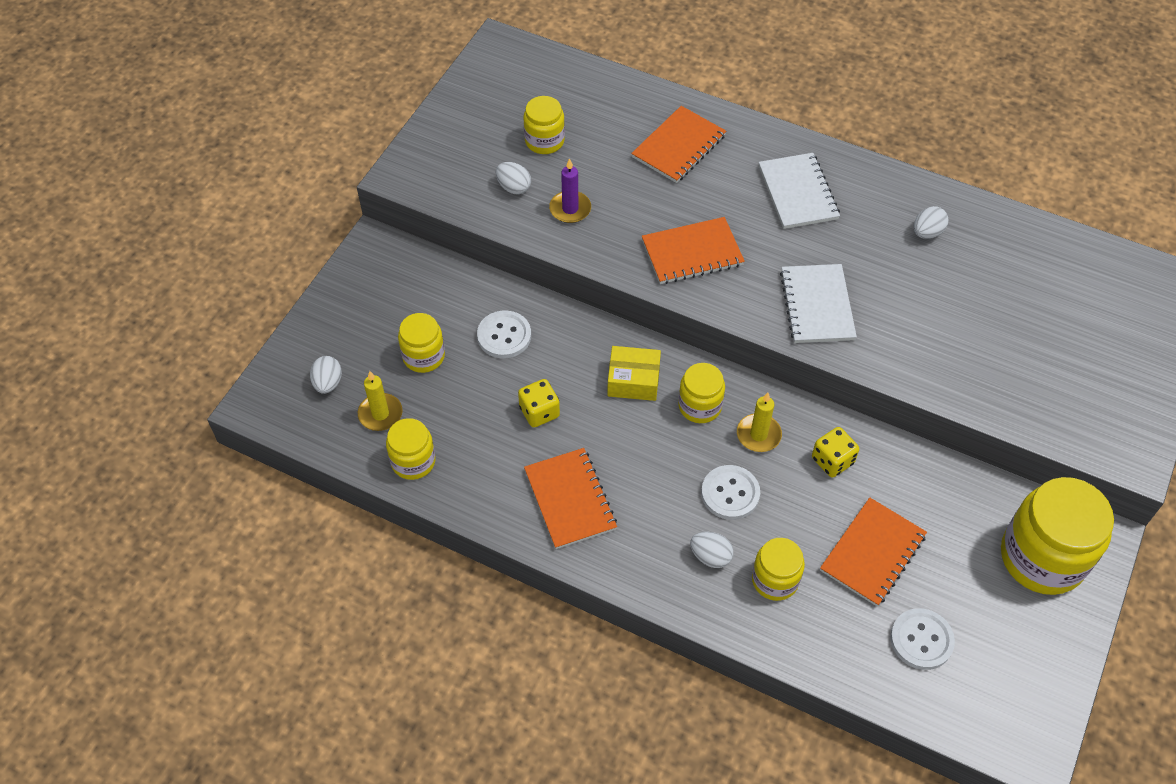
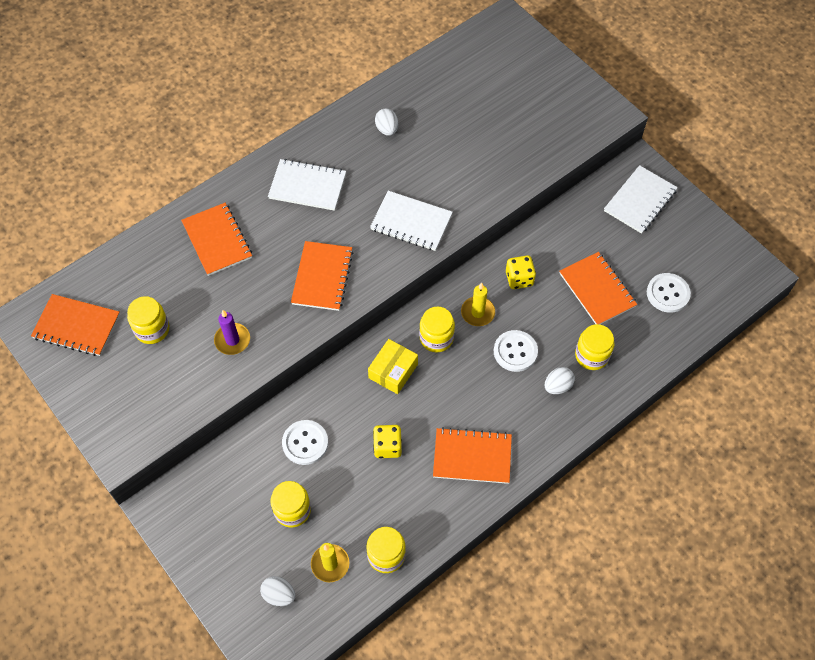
camera: 65 degrees left, 5 degrees up
(513, 187) = (186, 371): white egg -> none
(514, 84) = (77, 326): none -> orange notebook
(1042, 557) = (640, 201): yellow jar -> white notebook

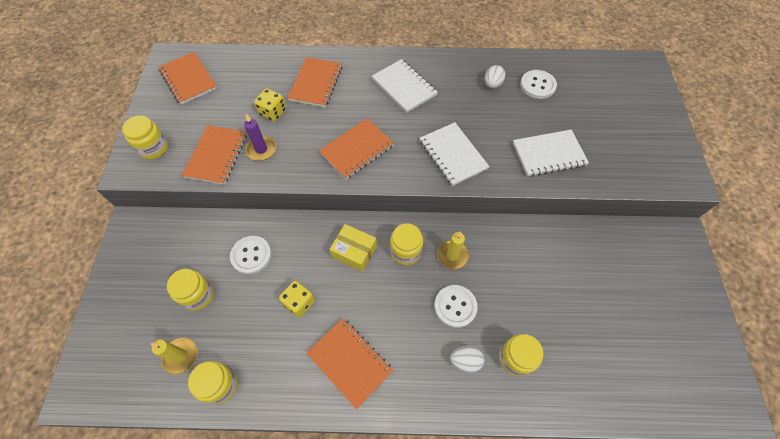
camera: 40 degrees right, 0 degrees up
(152, 329) = (224, 109): yellow jar -> yellow jar (154, 148)
(279, 595) = (130, 348): white egg -> none
(393, 371) = (354, 251): yellow box -> yellow box turned 45 degrees clockwise
(519, 279) = (506, 254): yellow dice -> yellow dice (273, 112)
(597, 290) = (564, 308): orange notebook -> orange notebook (216, 155)
(640, 201) = (660, 264): white notebook -> white notebook (548, 154)
(668, 293) = (627, 358): white button -> white button (537, 85)

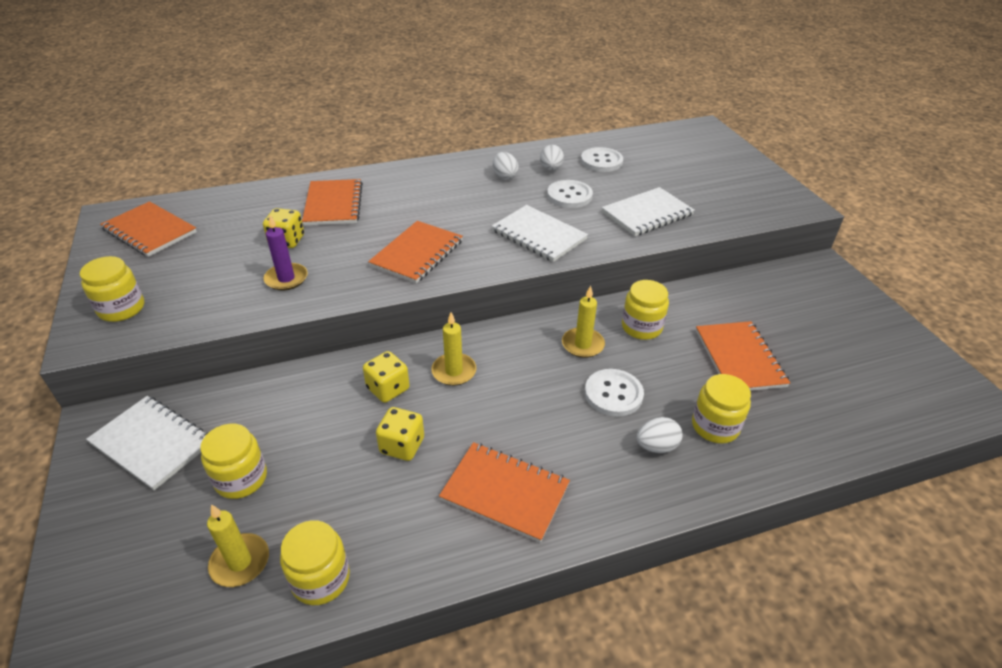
camera: 20 degrees left, 20 degrees down
(216, 155) = (223, 297): orange notebook -> orange notebook (739, 358)
(251, 255) = (307, 411): white button -> white button (569, 196)
(306, 253) = (388, 389): none -> yellow dice
(354, 251) = (454, 371): yellow box -> yellow candle
(404, 87) = (448, 188): white notebook -> white notebook (152, 443)
(405, 251) = (522, 355): yellow jar -> yellow jar (641, 327)
(452, 84) = (504, 176): none -> white egg

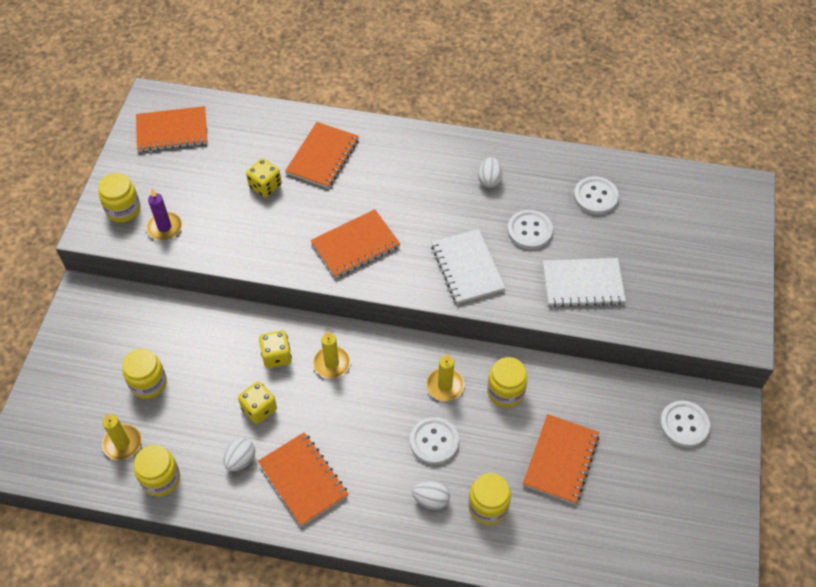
camera: 30 degrees right, 15 degrees up
(150, 231) = (172, 131): orange notebook -> orange notebook turned 75 degrees counterclockwise
(152, 443) = (108, 327): white notebook -> none
(286, 279) = (245, 229): purple candle -> purple candle (164, 227)
(551, 169) = (539, 187): white egg -> white egg (241, 460)
(806, 292) = (684, 425): none -> white button

